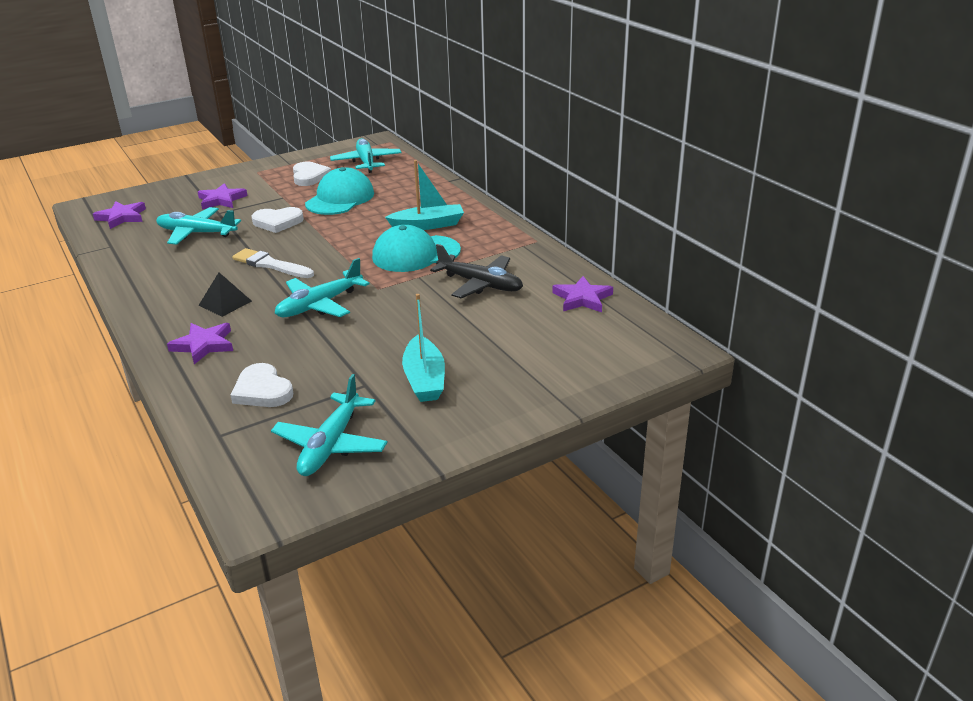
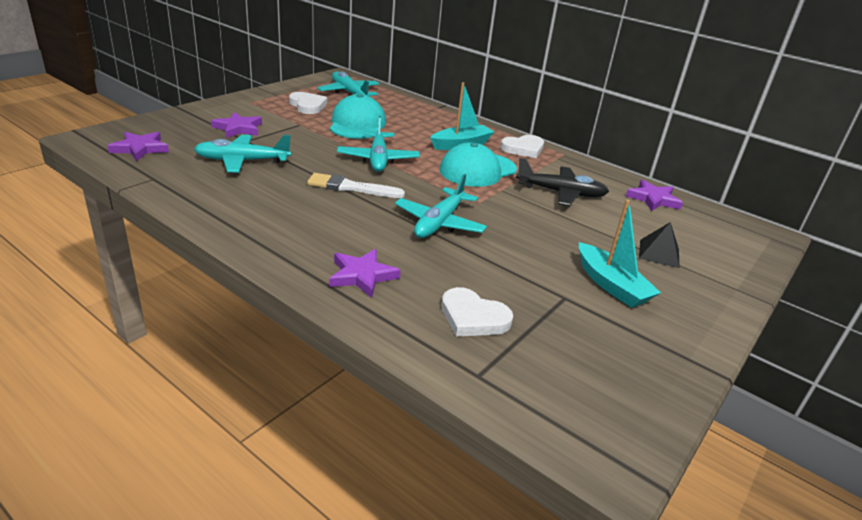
camera: 25 degrees left, 0 degrees up
(225, 303) = (341, 229): black pyramid -> black pyramid (659, 253)
(277, 222) = (318, 147): white heart -> white heart (523, 149)
(331, 445) = (600, 366): turquoise plane -> turquoise plane (378, 159)

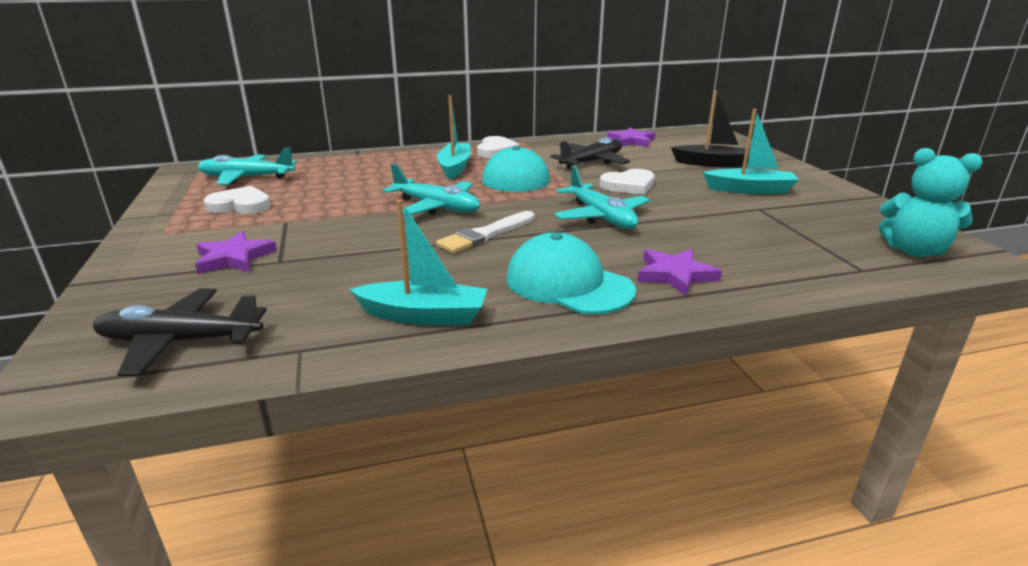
camera: 50 degrees left, 5 degrees down
(140, 148) = (179, 341): purple star -> black plane
(217, 199) = (424, 315): none -> turquoise boat
(242, 161) = (336, 276): turquoise plane -> none
(357, 124) = (337, 195): turquoise cap -> turquoise cap (568, 284)
(473, 317) = (774, 248): white heart -> white heart (628, 185)
(570, 409) = (914, 251): none -> turquoise teddy bear
(659, 253) = (713, 164): black pyramid -> black boat

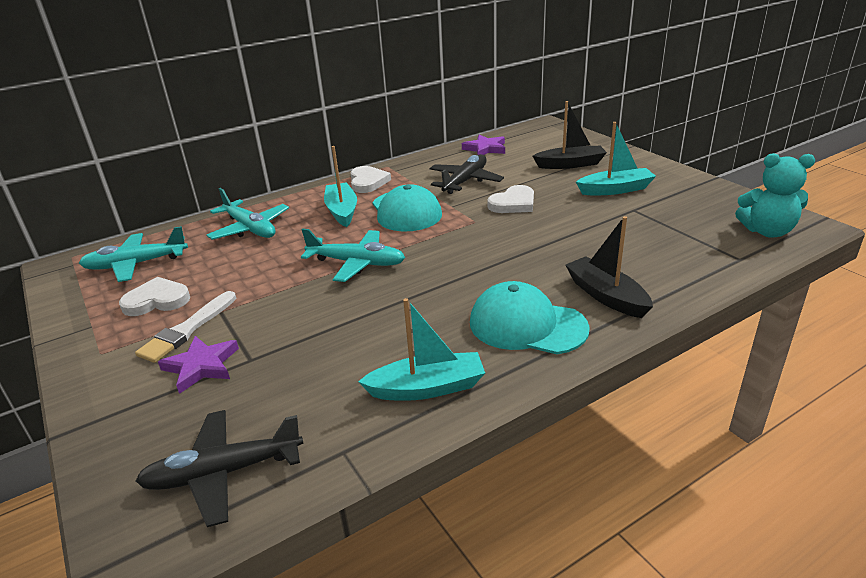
camera: 15 degrees left, 5 degrees up
(485, 235) = (423, 286): white brush -> white brush (187, 330)
(601, 217) = (511, 245): turquoise plane -> turquoise plane (250, 228)
(675, 275) = (606, 296): purple star -> black boat

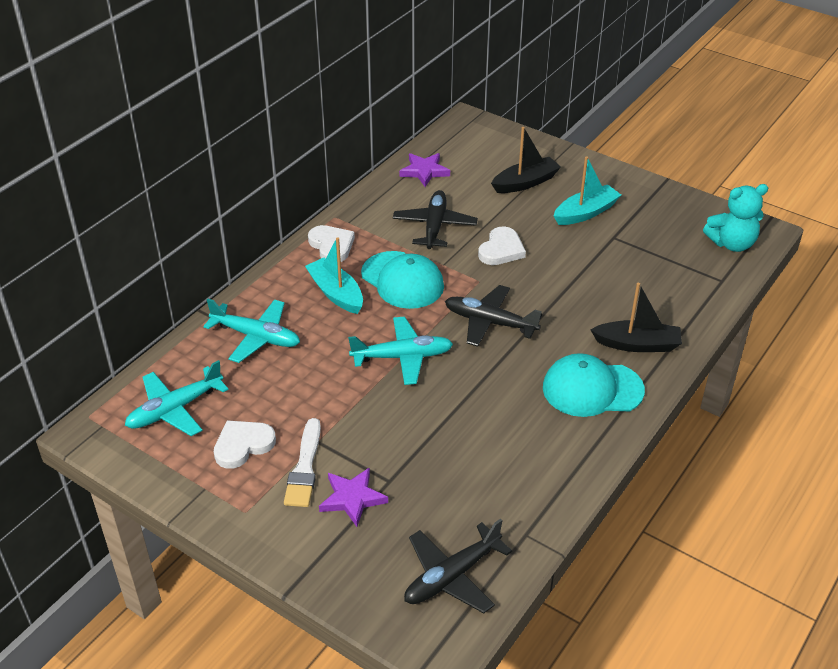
camera: 25 degrees left, 10 degrees up
(427, 388) = (551, 466): turquoise boat -> none
(460, 252) = (490, 322): none -> black plane
(606, 296) = (637, 344): black boat -> black boat turned 150 degrees clockwise

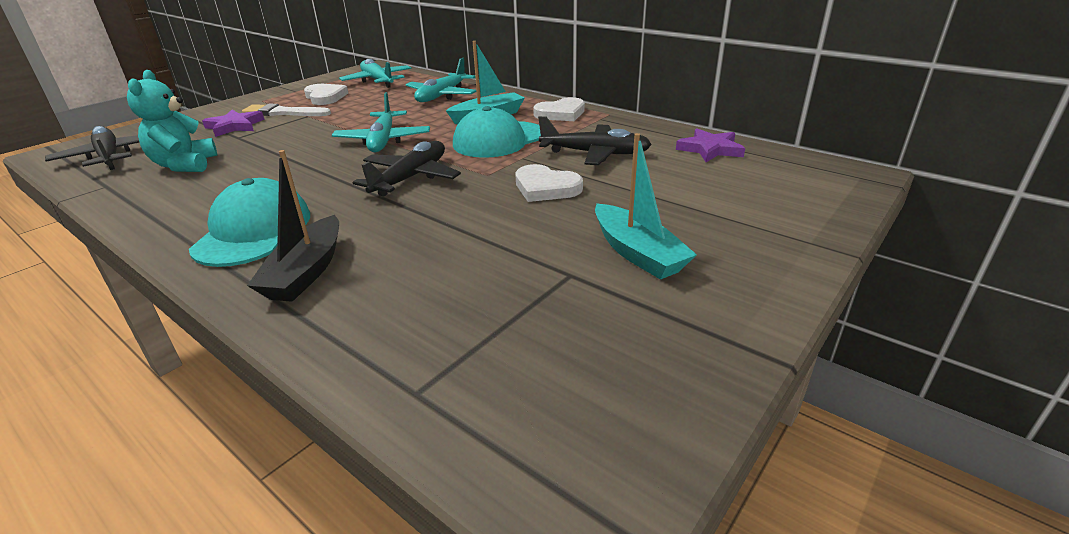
camera: 95 degrees right, 10 degrees down
(525, 183) = (708, 209): black boat -> none
(732, 244) = (539, 434): turquoise teddy bear -> turquoise teddy bear (185, 165)

